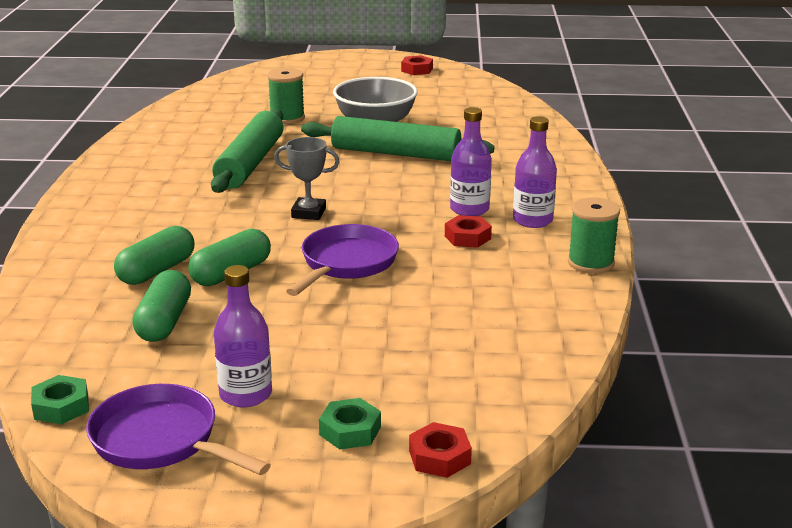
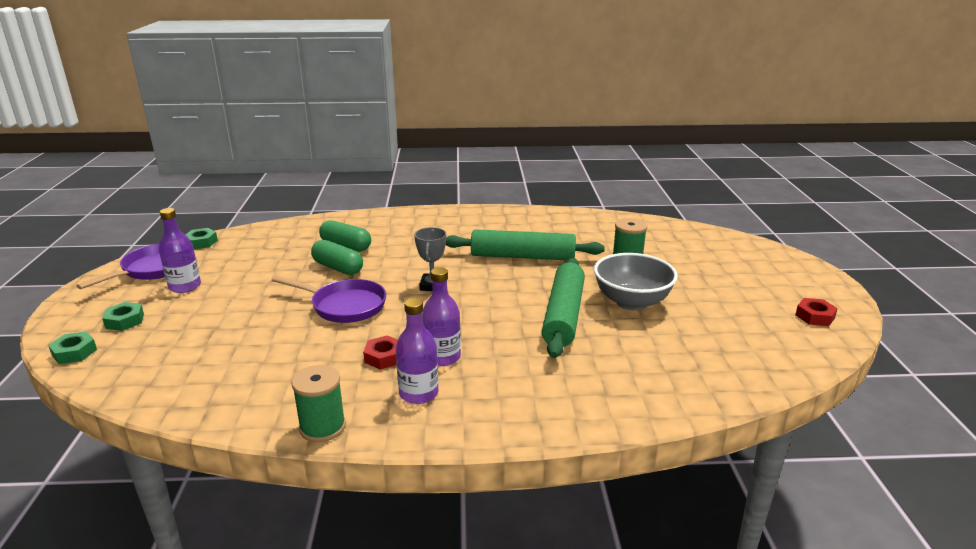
camera: 85 degrees right, 0 degrees up
(164, 322) = (279, 255): green capsule -> none
(439, 457) = (74, 352): red nut -> green nut

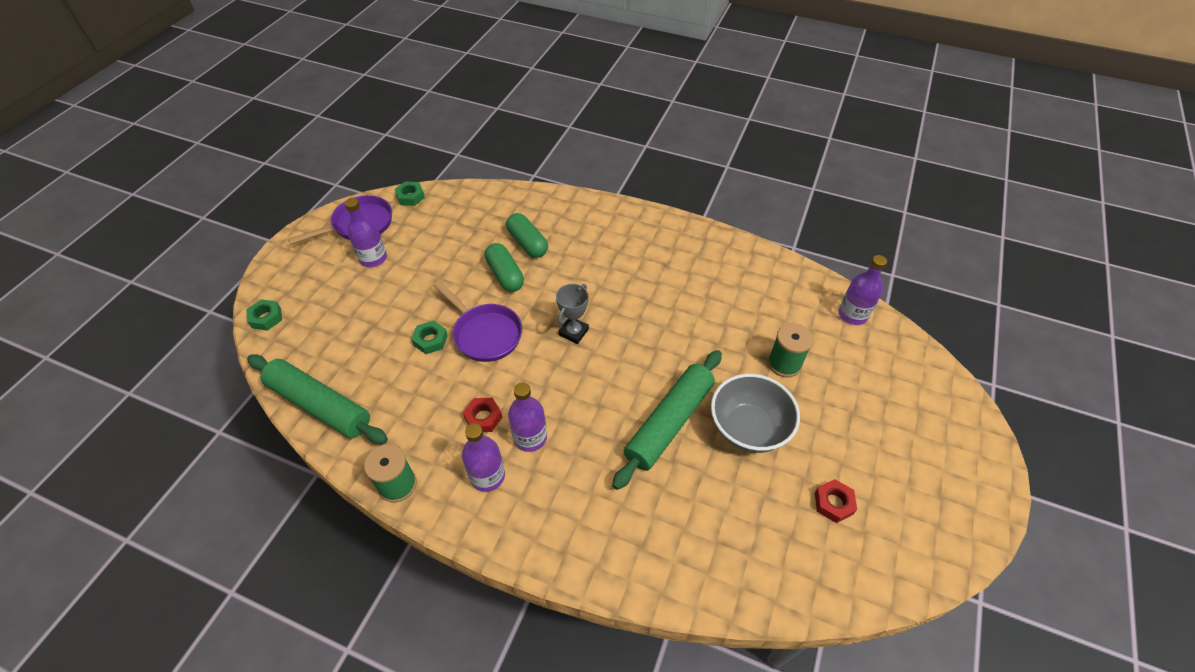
camera: 25 degrees right, 25 degrees up
(125, 321) = (313, 290): green nut -> green nut (430, 340)
(523, 256) = (682, 317): green rolling pin -> green rolling pin (319, 405)
(653, 227) = (852, 314): none -> purple bottle
(814, 316) = (930, 529): red nut -> red nut (833, 503)

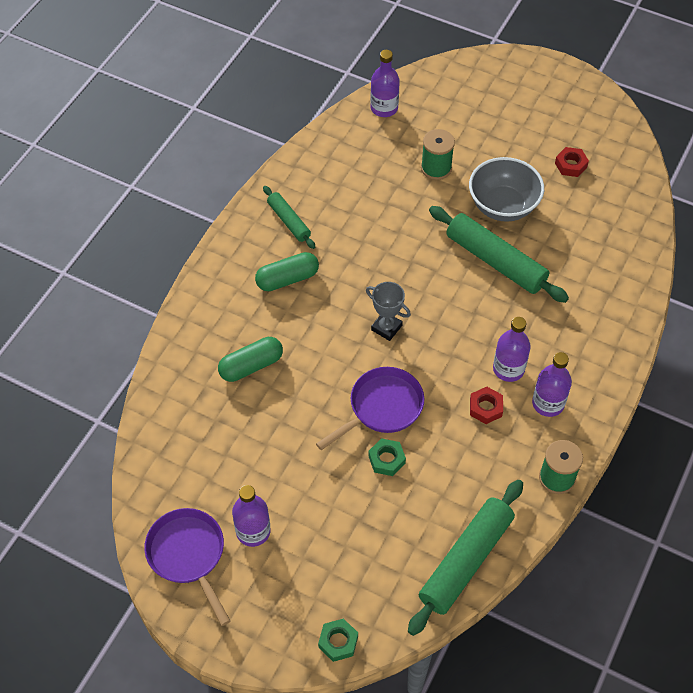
camera: 85 degrees left, 5 degrees up
(410, 197) = (144, 497): green nut -> none
(505, 275) = (299, 389): green capsule -> green capsule (287, 279)
(685, 254) = (289, 221): none -> green rolling pin

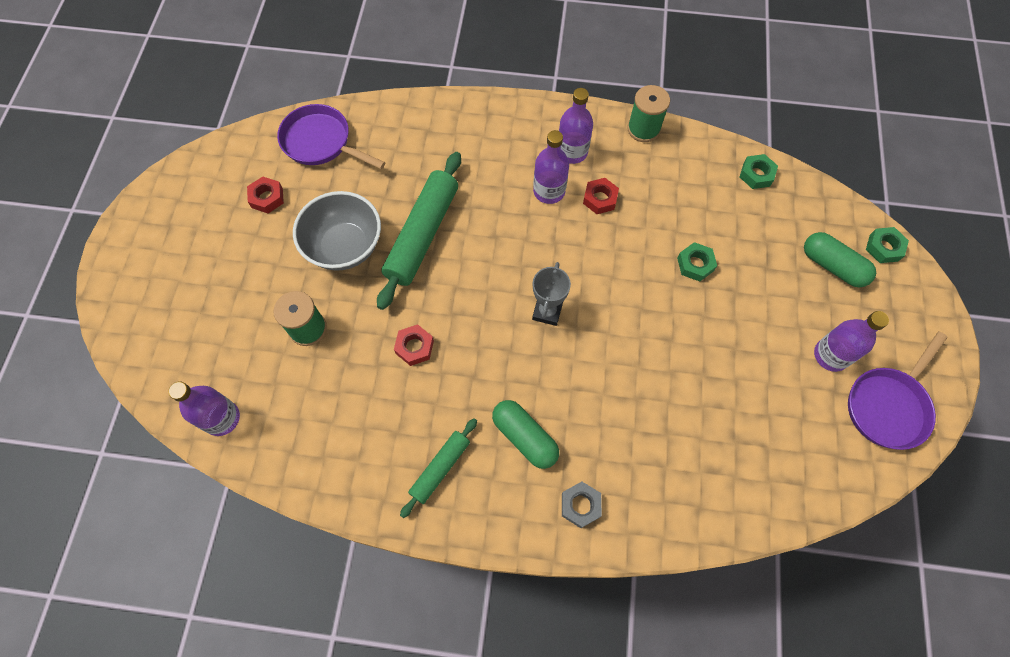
camera: 110 degrees left, 10 degrees up
(220, 297) = (580, 505): none -> grey nut
(251, 366) = (654, 432): green capsule -> green capsule (832, 266)
(382, 407) = (642, 286): purple pan -> purple pan (321, 142)
(392, 230) = (414, 347): none -> red nut
(466, 561) = (756, 174): green rolling pin -> green nut

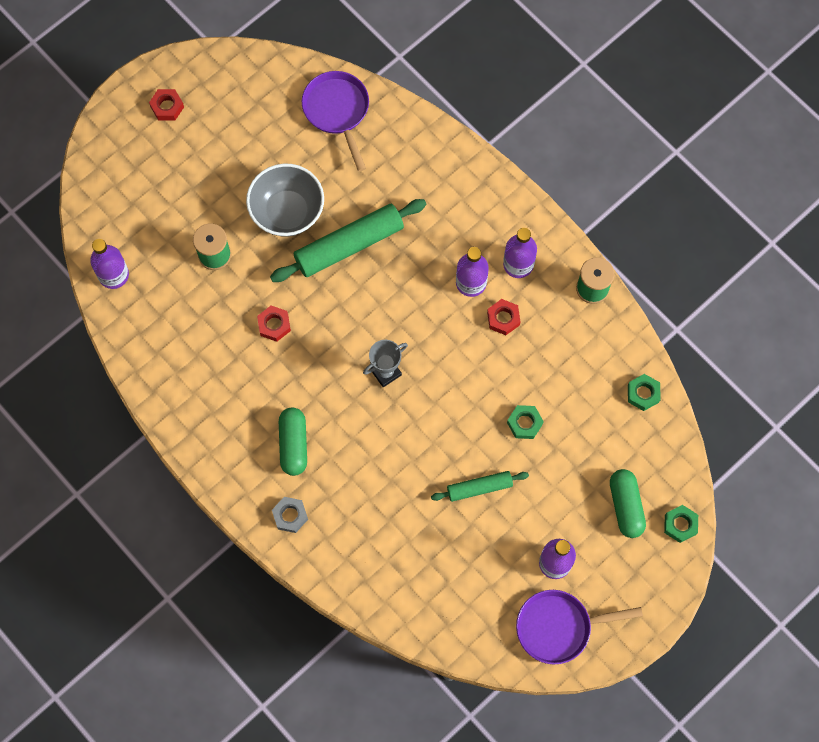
camera: 40 degrees right, 5 degrees up
(267, 198) = (263, 129): red nut -> red nut (167, 107)
(440, 468) = (222, 420): green rolling pin -> green rolling pin (479, 488)

